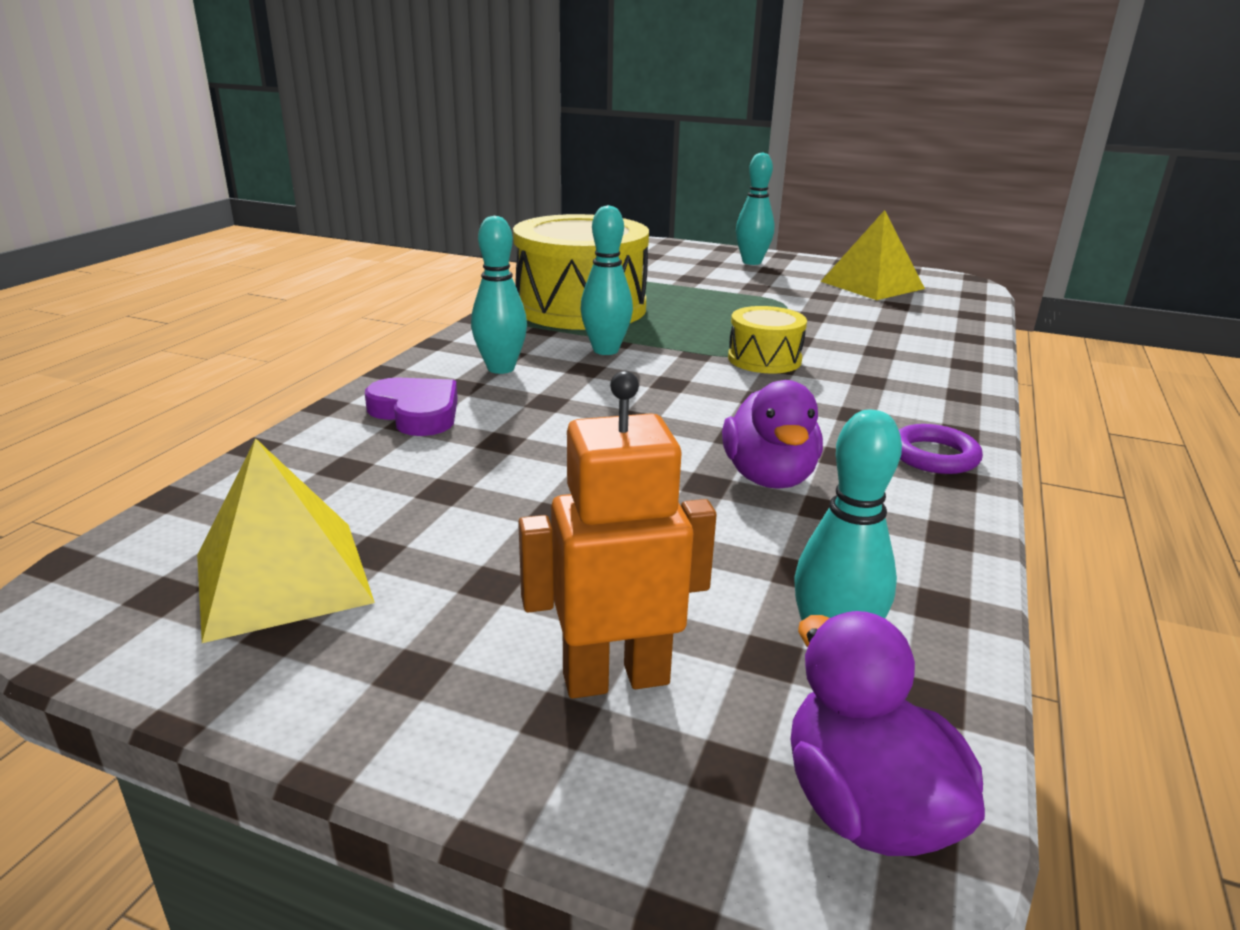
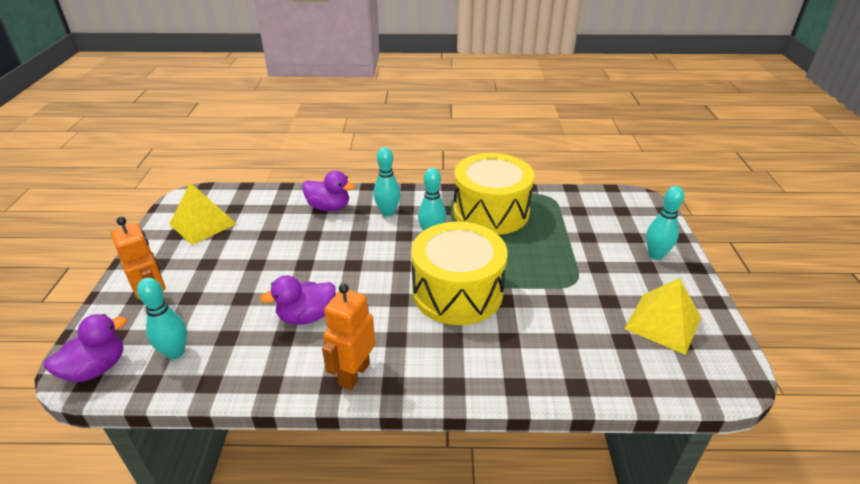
camera: 70 degrees right, 10 degrees up
(416, 413) = (329, 207): purple heart -> purple duck
(764, 359) = (457, 292): yellow drum -> yellow drum, size x2.05
(934, 456) = (354, 374): purple ring -> orange robot

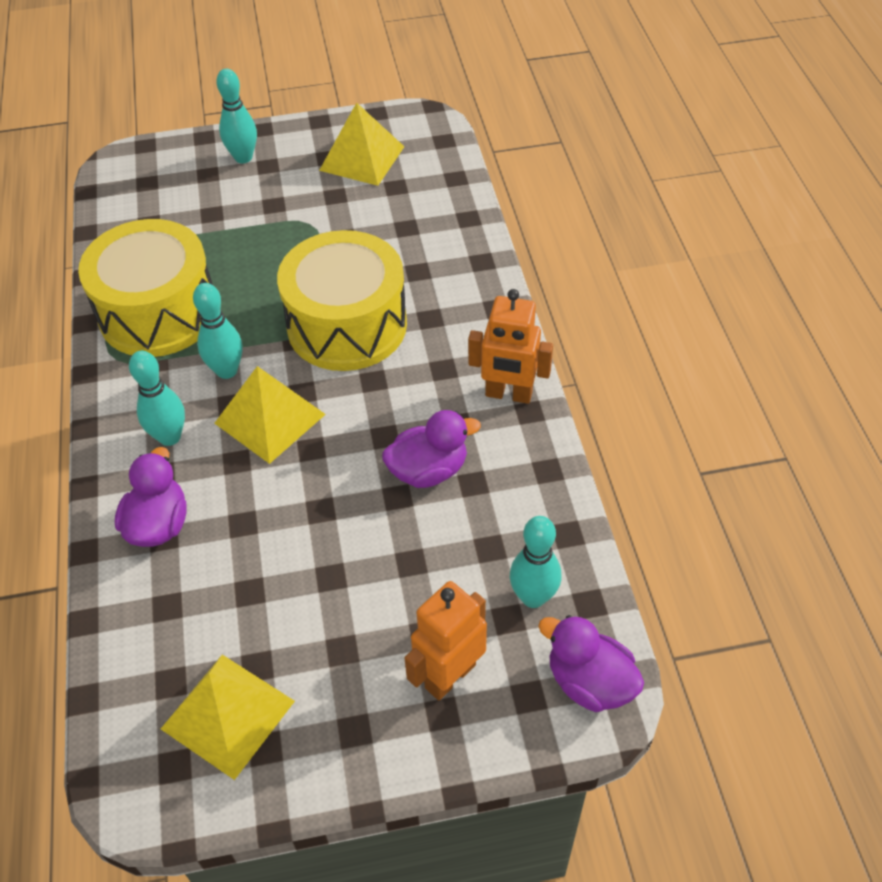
camera: 100 degrees left, 15 degrees up
(306, 316) = (428, 470): purple duck -> purple duck turned 75 degrees counterclockwise
(385, 249) = (269, 418): none -> yellow pyramid

